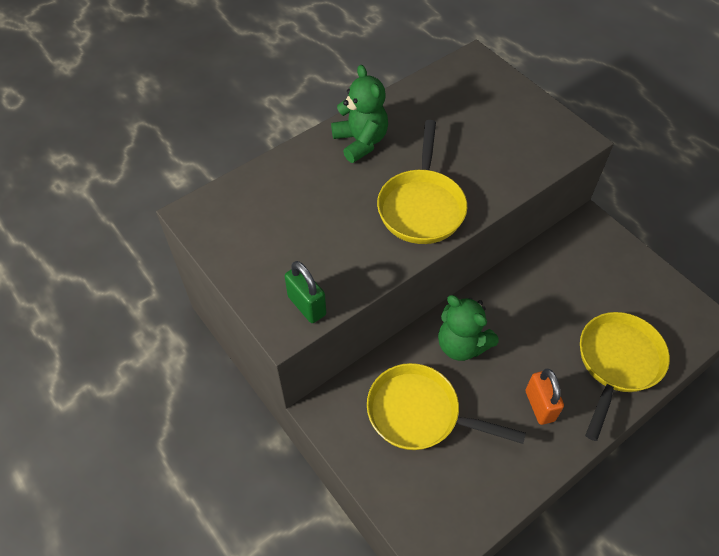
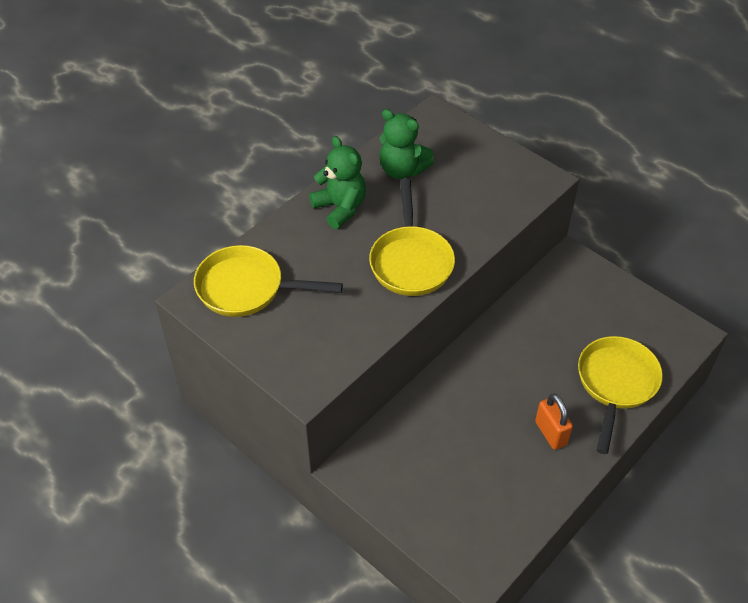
camera: 10 degrees left, 5 degrees down
(307, 306) = (322, 367): green padlock -> none
(420, 413) = (440, 457): yellow pan -> yellow pan (247, 288)
(461, 345) = (468, 389): green teddy bear -> green teddy bear (402, 170)

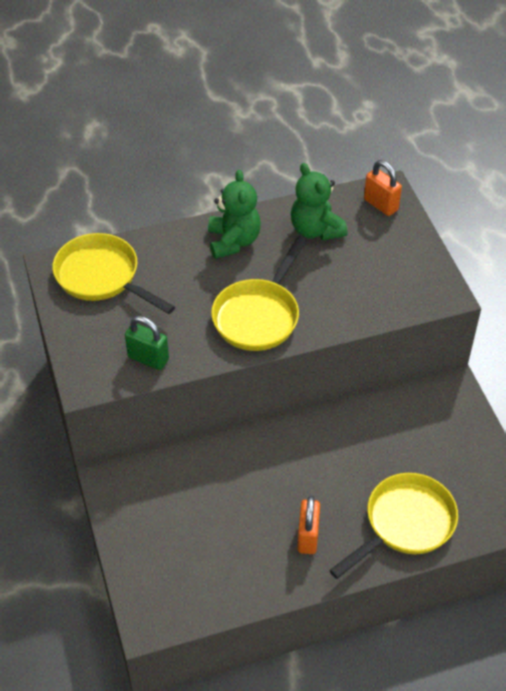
camera: 30 degrees right, 0 degrees up
(345, 341) = (148, 358): none -> green padlock
(439, 128) = (381, 205): none -> orange padlock

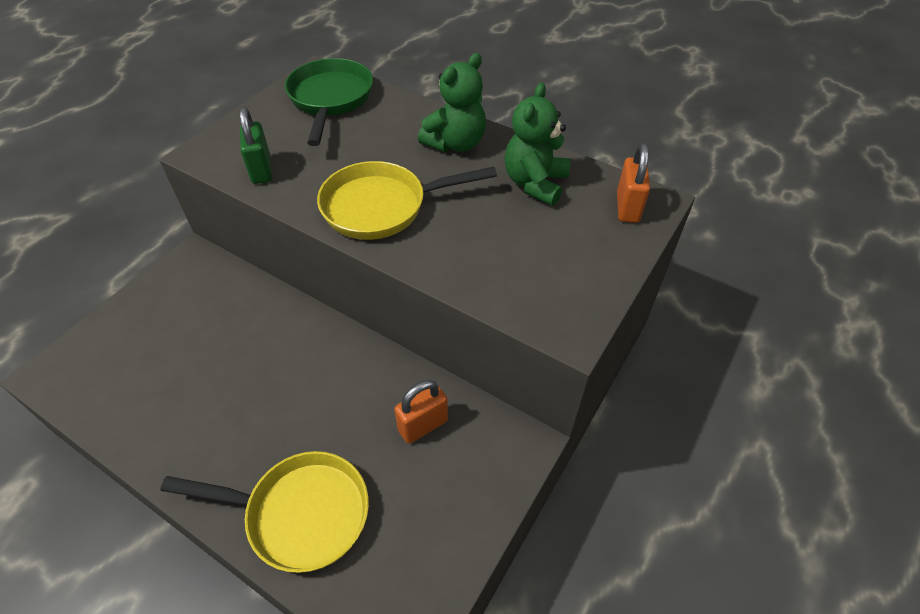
camera: 50 degrees right, 0 degrees up
(102, 277) = (330, 100): yellow pan -> green pan
(308, 537) = (223, 435): orange padlock -> orange padlock (423, 425)

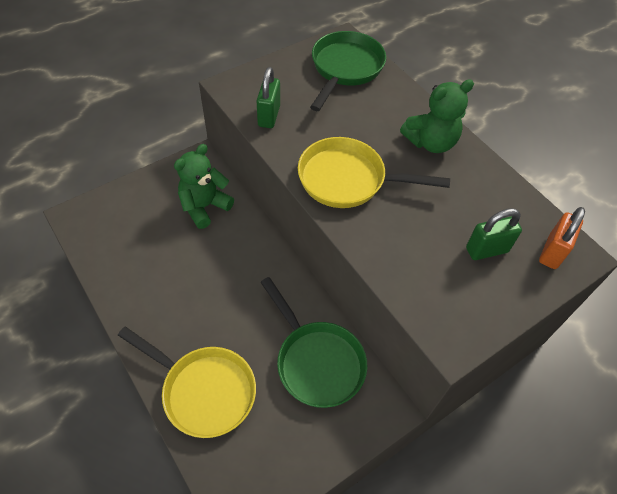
camera: 20 degrees right, 5 degrees up
(423, 425) = (316, 361): orange padlock -> green pan
(535, 183) = (481, 202): green teddy bear -> green teddy bear (204, 206)
(562, 227) = (486, 250): none -> green padlock

